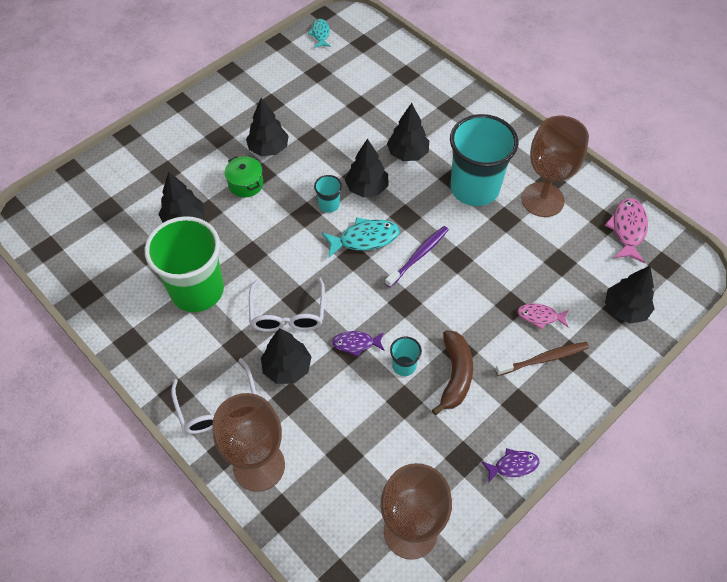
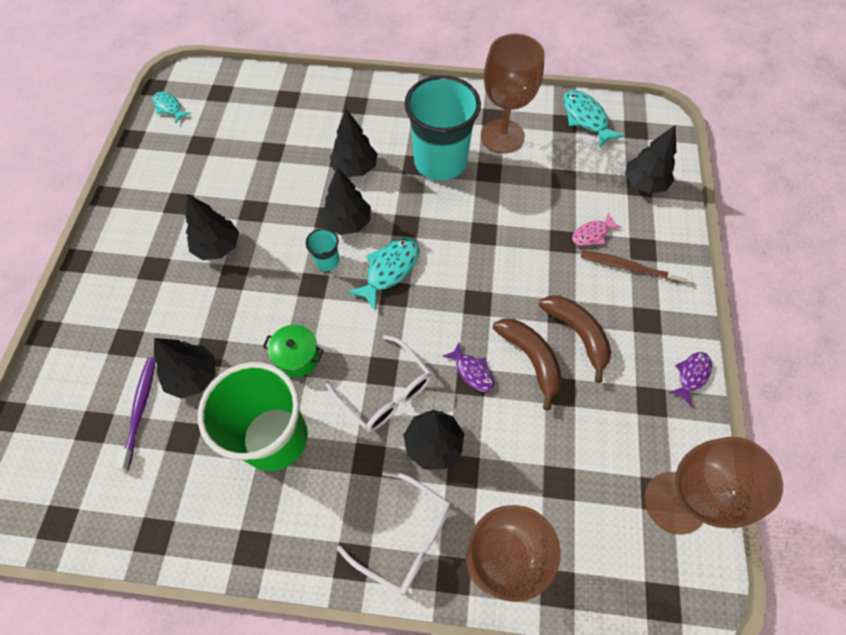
camera: 40 degrees left, 5 degrees up
(246, 184) = (226, 296): green pot -> green pot (297, 357)
(356, 344) = (472, 372): purple fish -> purple fish turned 90 degrees counterclockwise
(404, 366) = (530, 359): turquoise cup -> brown banana
(419, 255) = (450, 252): purple toothbrush -> purple toothbrush (140, 409)
(544, 359) = (628, 267): brown toothbrush -> brown toothbrush turned 105 degrees counterclockwise
(627, 229) = (585, 118): pink fish -> turquoise fish

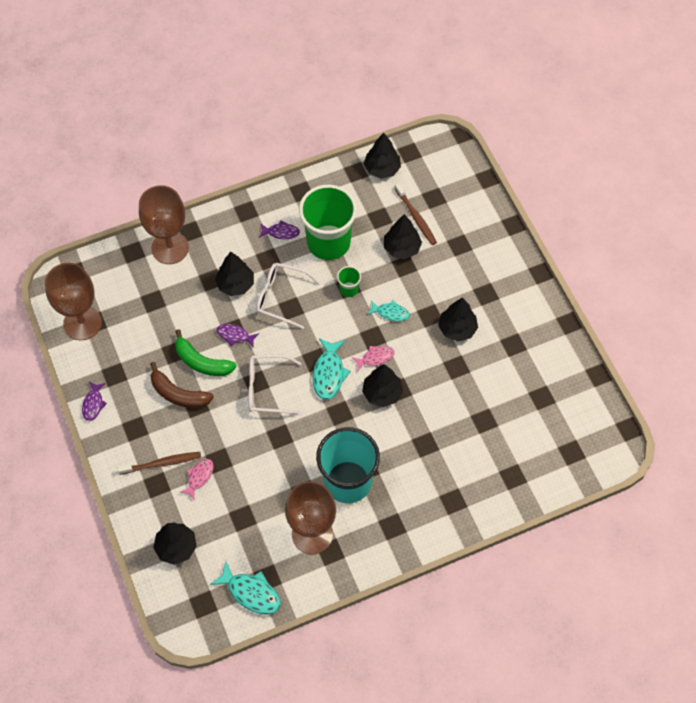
camera: 150 degrees right, 0 degrees up
(140, 409) = (416, 218): purple toothbrush -> brown toothbrush
(169, 107) = (597, 416): turquoise fish -> turquoise fish (390, 313)
(297, 357) = (349, 289): green pot -> green cup
(325, 491) = (281, 232): none -> purple fish
(327, 261) = (375, 358): turquoise cup -> pink fish
(355, 168) = (409, 440): black tree -> black tree (382, 169)
(406, 536) = (224, 234): white glasses -> white glasses (267, 389)
(530, 359) = (202, 362): brown banana -> green banana

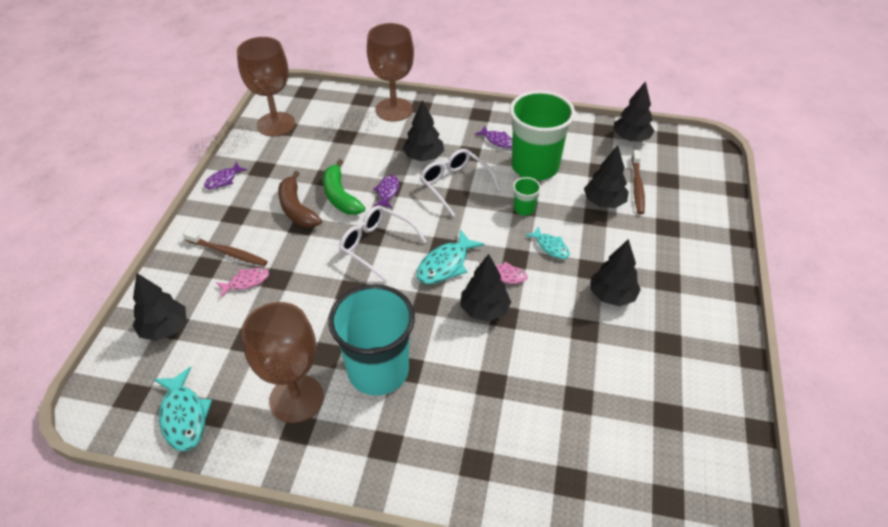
camera: 35 degrees right, 15 degrees down
(235, 335) = (387, 192): purple fish -> purple fish turned 45 degrees clockwise

